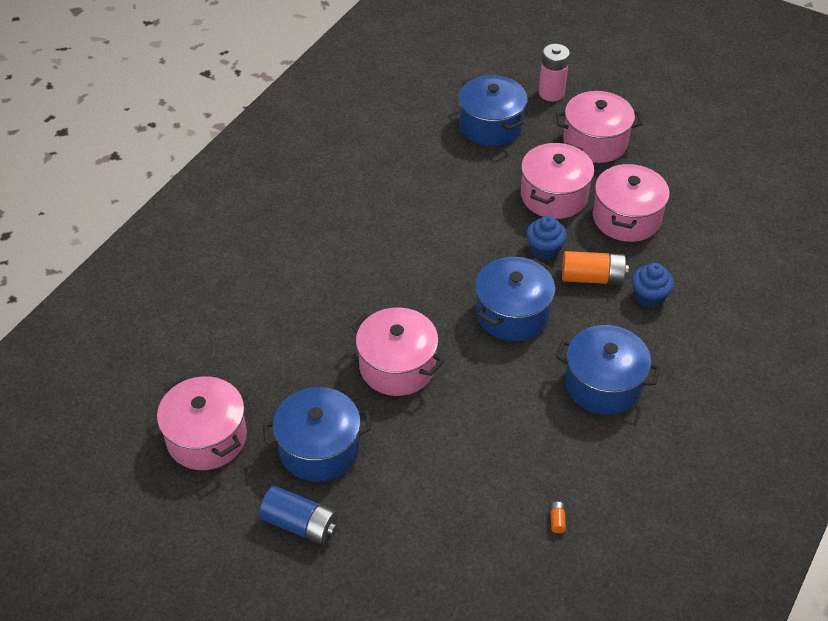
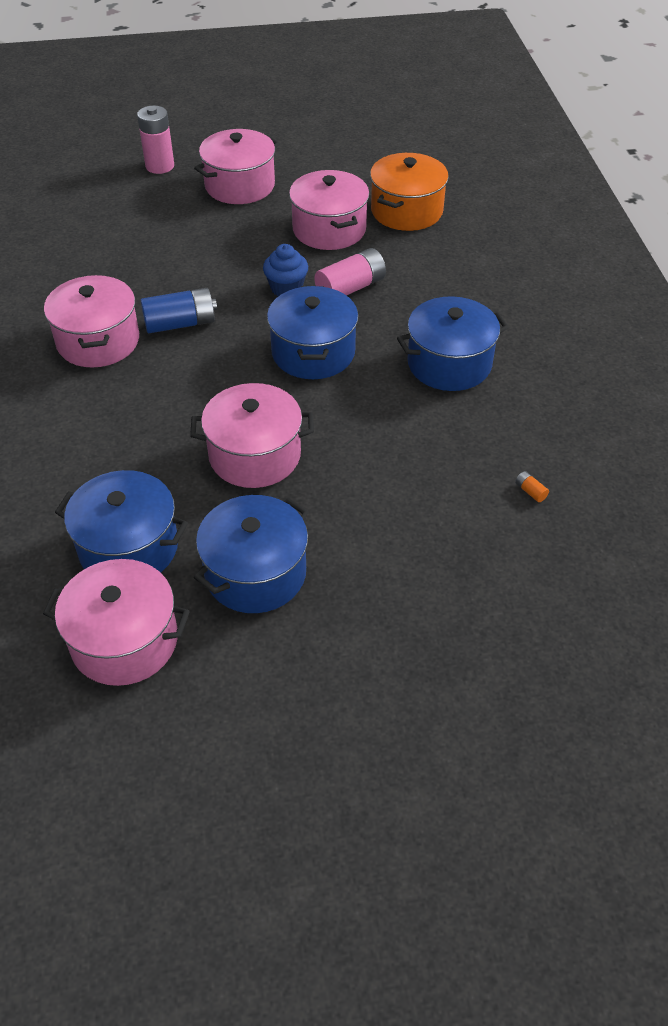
camera: 40 degrees left, 0 degrees up
(300, 524) = (310, 653): blue battery -> blue battery (180, 323)
(491, 125) = (130, 215): blue pot -> blue pot (128, 547)
(554, 196) = (249, 243): pink pot -> pink pot (98, 341)
(592, 277) = (350, 288): orange battery -> pink battery
(649, 297) = (412, 278): blue cupcake -> none
(706, 235) = (406, 211): none -> orange pot

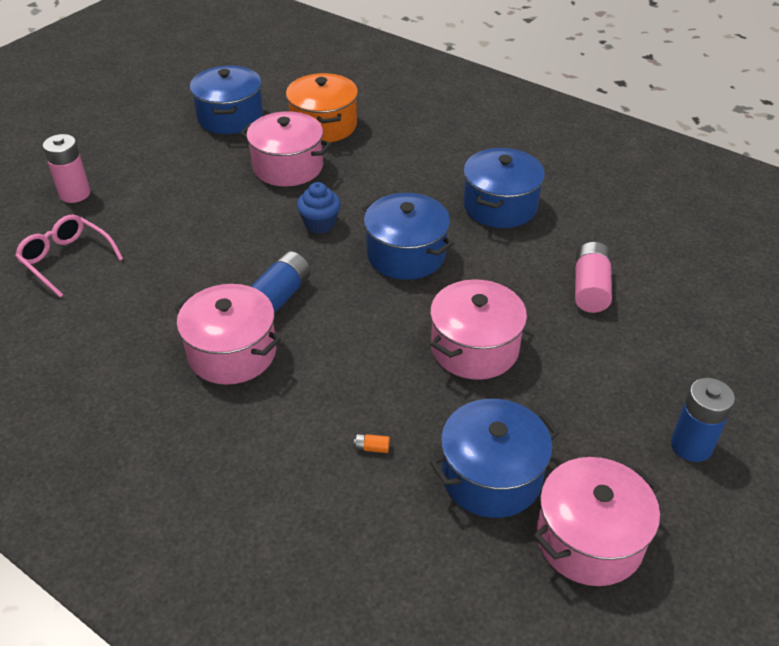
camera: 45 degrees left, 5 degrees down
(93, 211) = (66, 260): none -> pink glasses
(240, 185) = (169, 173): pink pot -> none
(255, 573) = (595, 422): blue pot -> blue pot (230, 117)
(298, 649) = (691, 445): none -> blue battery
(350, 288) = (364, 197): pink battery -> pink battery (590, 288)
(530, 491) = (657, 250): orange battery -> orange battery (372, 448)

